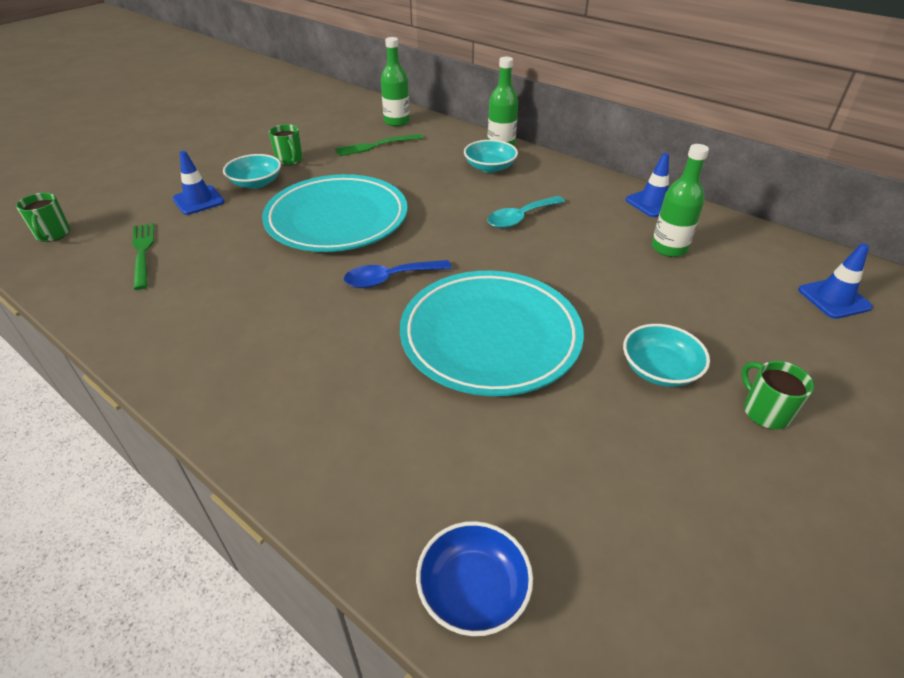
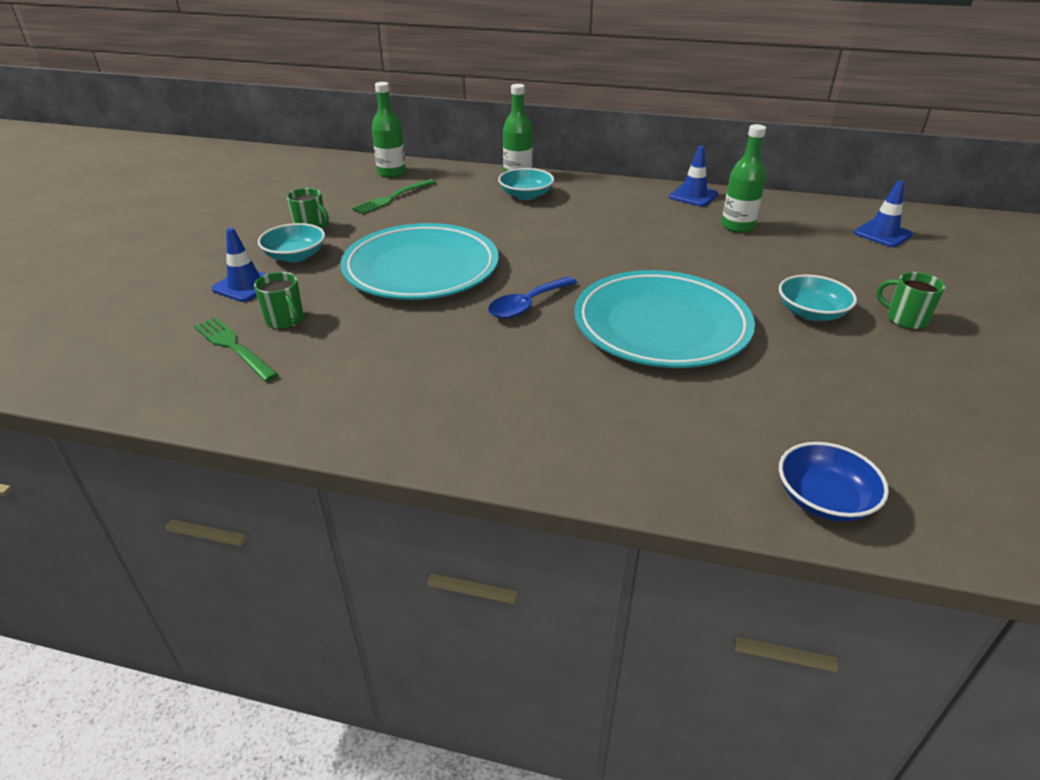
camera: 25 degrees left, 5 degrees down
(53, 234) = (93, 358): green mug -> green mug (285, 320)
(520, 218) = (595, 230): turquoise spoon -> none

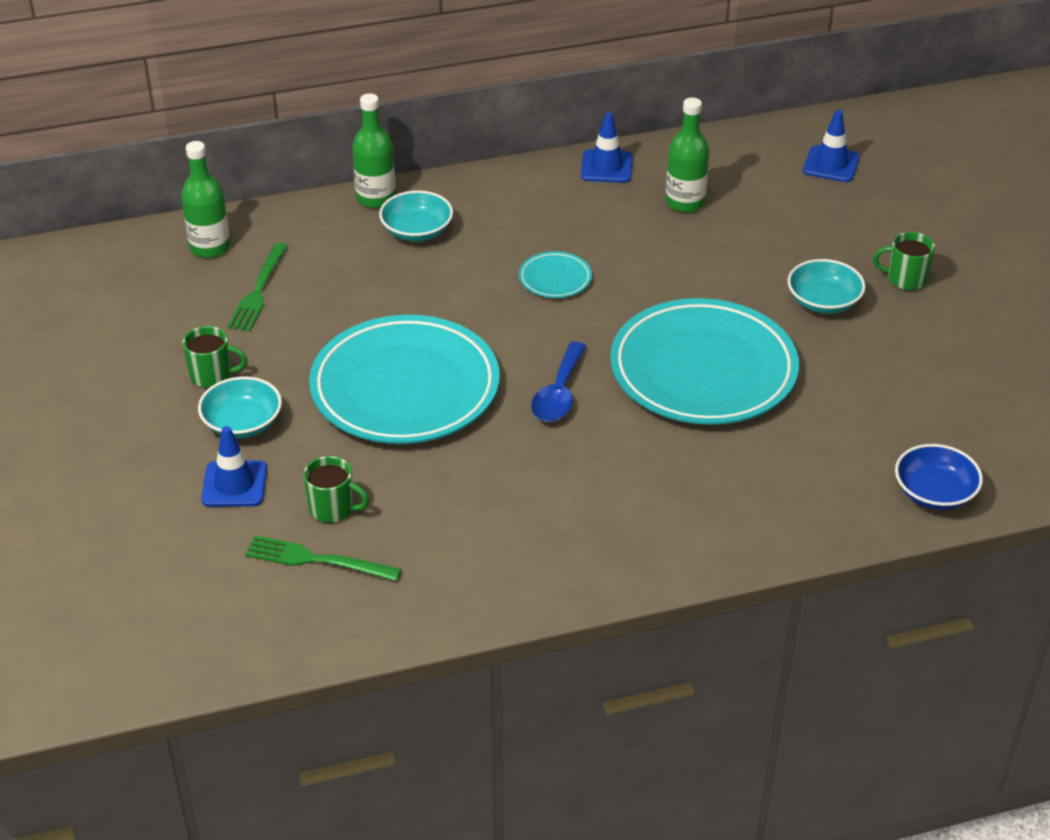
camera: 30 degrees left, 5 degrees up
(595, 241) = (555, 278): none -> turquoise plate

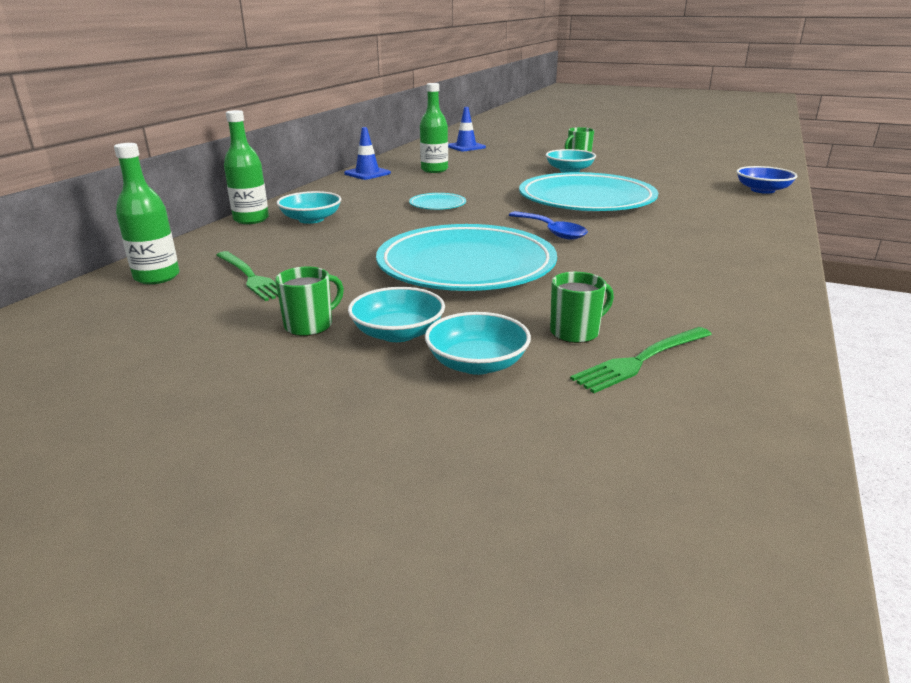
camera: 50 degrees left, 15 degrees down
(234, 484) = (477, 364): blue traffic cone -> turquoise bowl

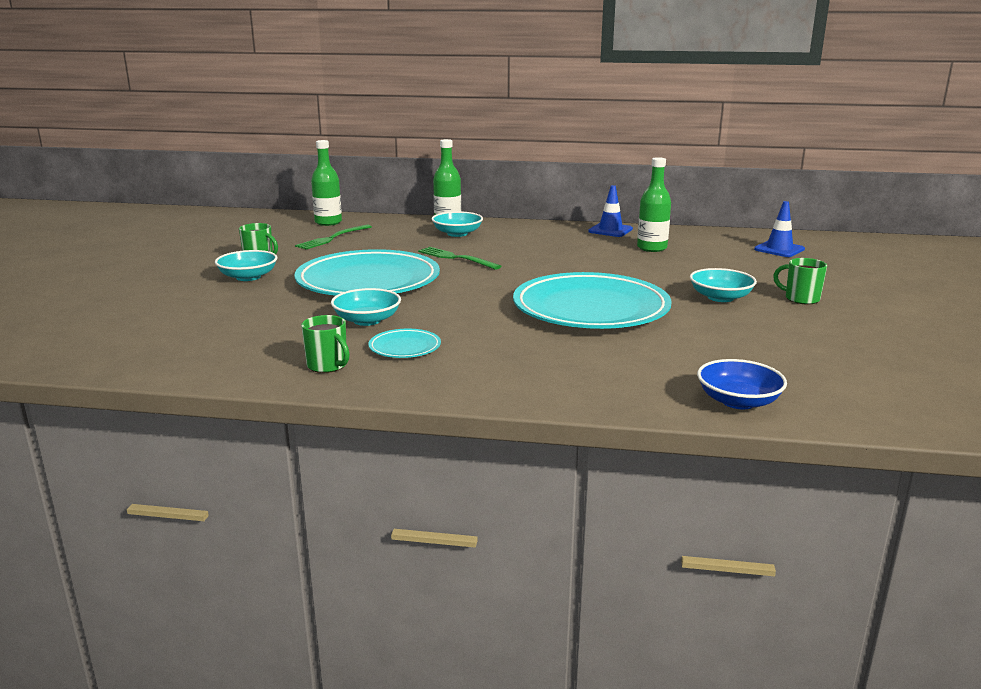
camera: 75 degrees right, 5 degrees down
(437, 205) = (525, 260): turquoise plate -> turquoise plate (405, 347)
(477, 364) = (205, 296): turquoise bowl -> turquoise bowl (367, 320)
(551, 231) = (469, 301): blue spoon -> none
(576, 332) = (248, 316): green mug -> green mug (328, 366)
(641, 360) = (203, 334): green fork -> green fork (456, 258)

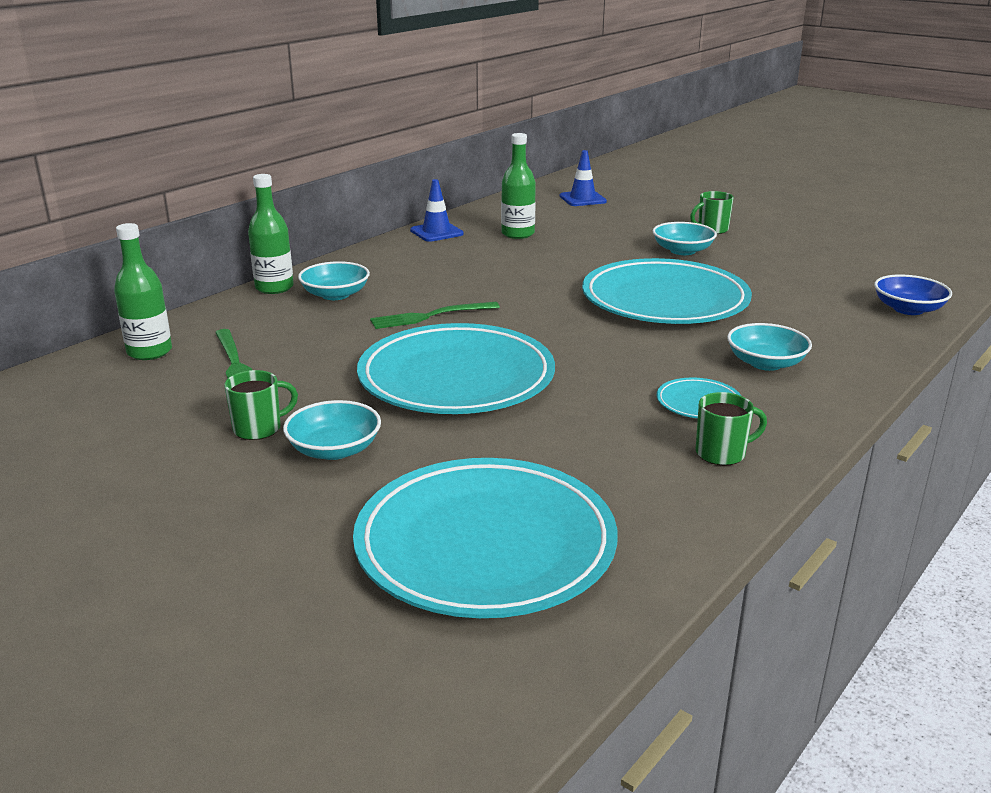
camera: 60 degrees left, 5 degrees up
(162, 326) = (485, 545): none -> turquoise plate
(367, 320) = (595, 405): turquoise bowl -> turquoise bowl (766, 363)

